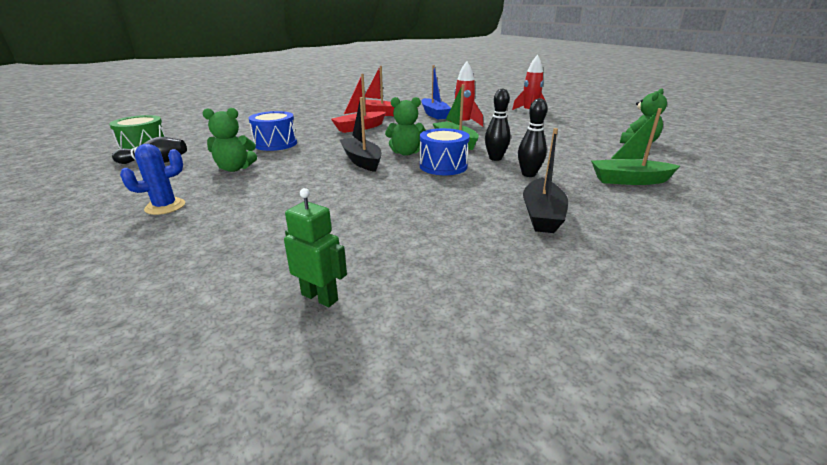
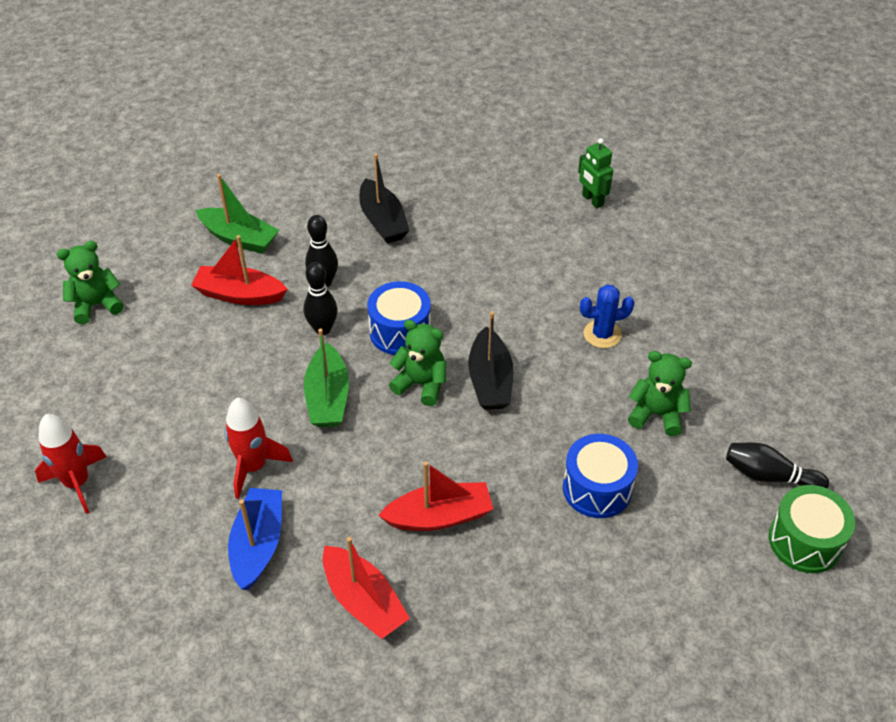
camera: 155 degrees left, 20 degrees up
(165, 206) = (721, 345): blue cactus -> blue cactus (602, 334)
(542, 215) = (383, 221): black boat -> black boat turned 120 degrees clockwise
(571, 160) = (239, 294): none -> red boat

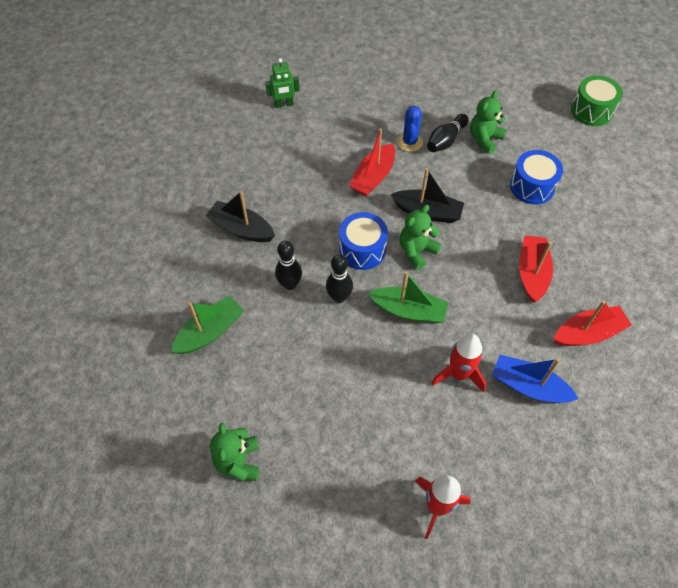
camera: 70 degrees left, 10 degrees up
(239, 294) = (277, 346): red boat -> red boat (373, 177)
(383, 221) = (241, 229): black boat -> black boat turned 150 degrees counterclockwise
(769, 476) = (544, 108): black bowling pin -> black bowling pin (446, 140)

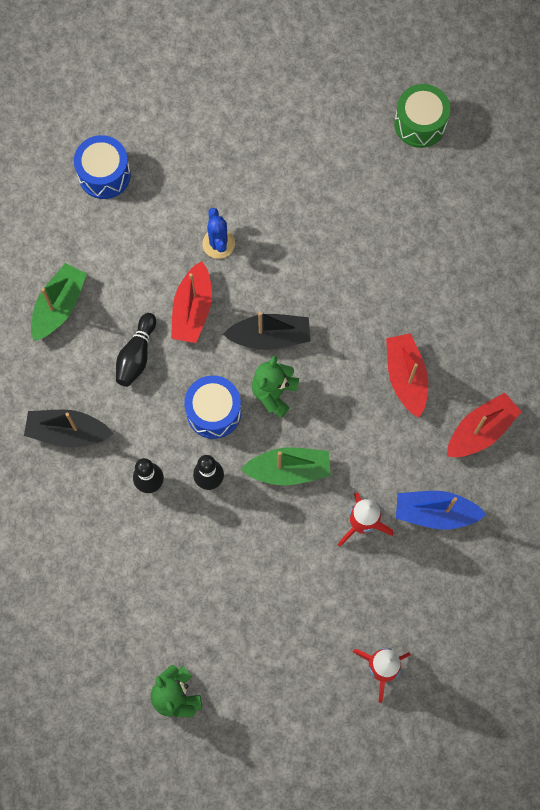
camera: 20 degrees left, 15 degrees up
(210, 332) = (87, 569): green boat -> green boat (59, 306)
(284, 104) = (46, 238): green robot -> none
(446, 140) = (260, 227): black bowling pin -> black bowling pin (136, 355)
(484, 139) = (305, 210): green teddy bear -> none
(532, 186) = (377, 261): blue drum -> blue drum (104, 174)

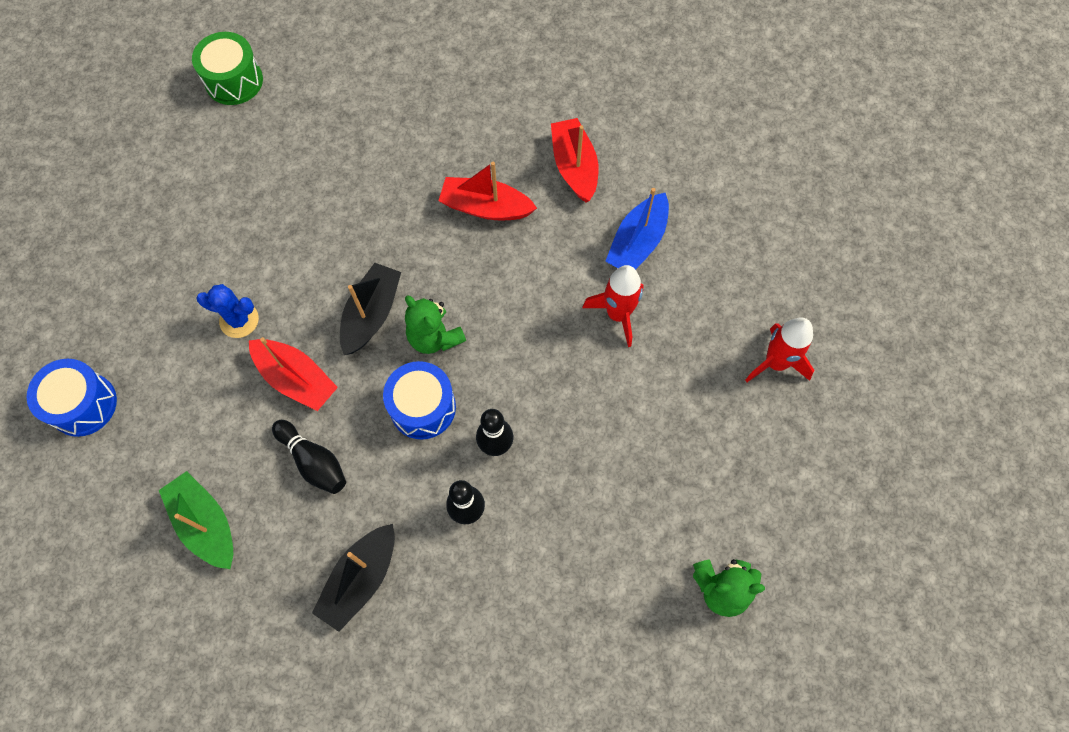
camera: 65 degrees left, 5 degrees down
(289, 470) = (525, 359): green boat -> none

